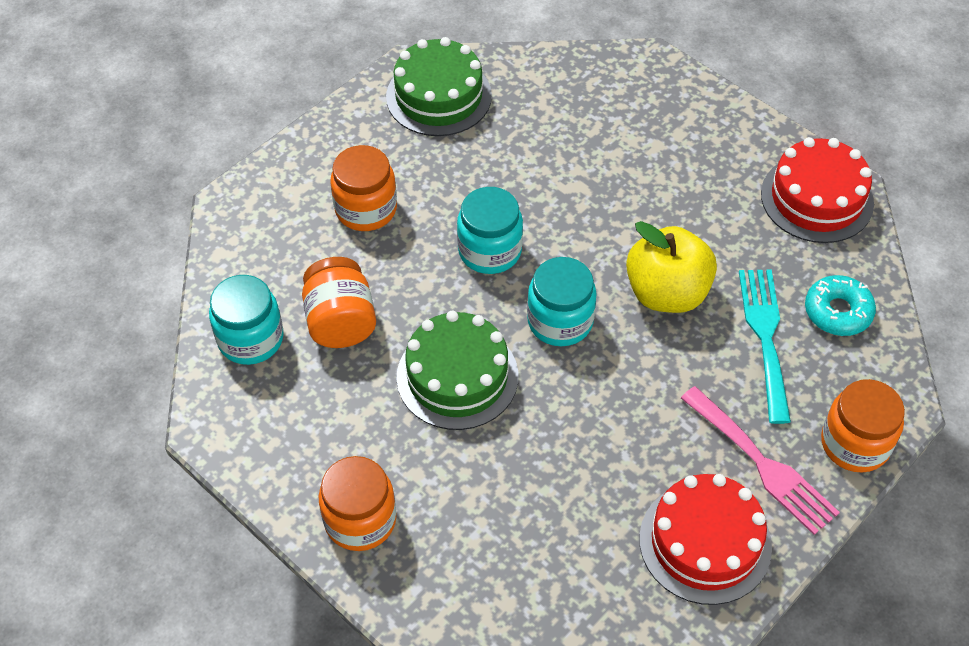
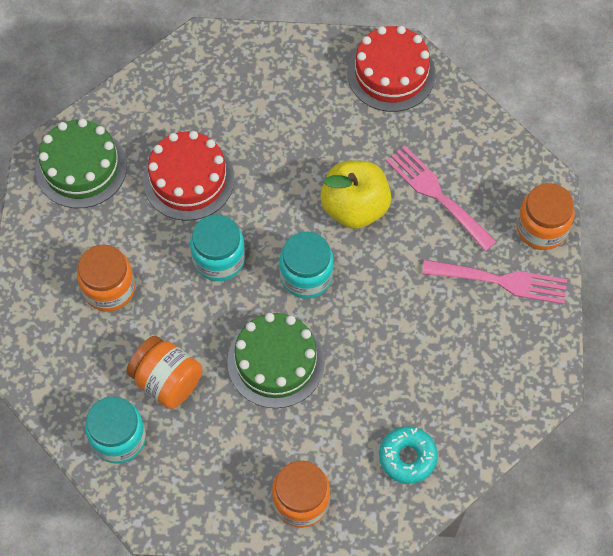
camera: 40 degrees left, 10 degrees up
(705, 542) = (509, 356): red cake -> red cake (188, 179)
(765, 336) = (436, 194): turquoise fork -> pink fork
(838, 311) = (465, 146): turquoise donut -> turquoise donut (407, 457)

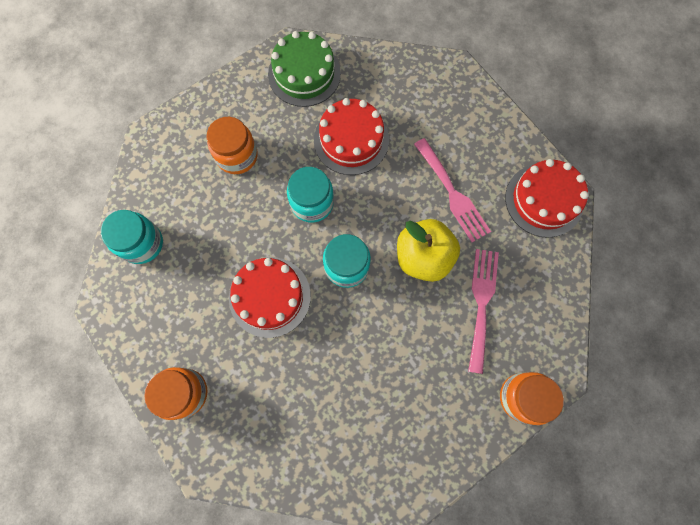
camera: 50 degrees right, 10 degrees up
(167, 381) = (202, 241): orange jar -> none
(276, 362) = (270, 296): green cake -> red cake
(407, 457) = (270, 440): turquoise donut -> none
(501, 281) = (456, 401): pink fork -> pink fork (452, 194)

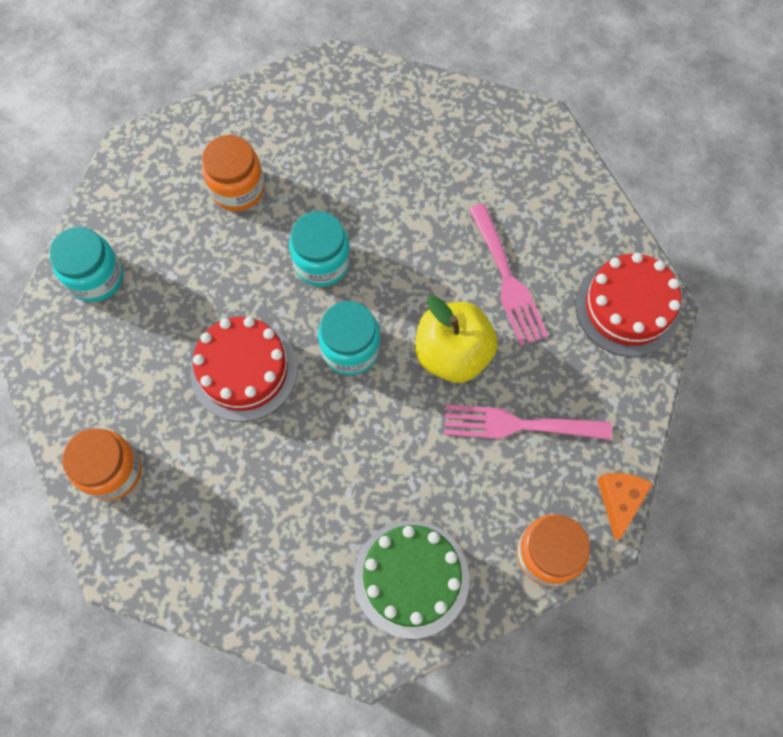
camera: 10 degrees right, 5 degrees down
(304, 74) = (344, 100): green cake -> green cake (411, 578)
(351, 140) = (388, 192): red cake -> none
(481, 303) = (518, 425): pink fork -> pink fork turned 105 degrees counterclockwise
(566, 347) = (619, 500): none -> orange cheese

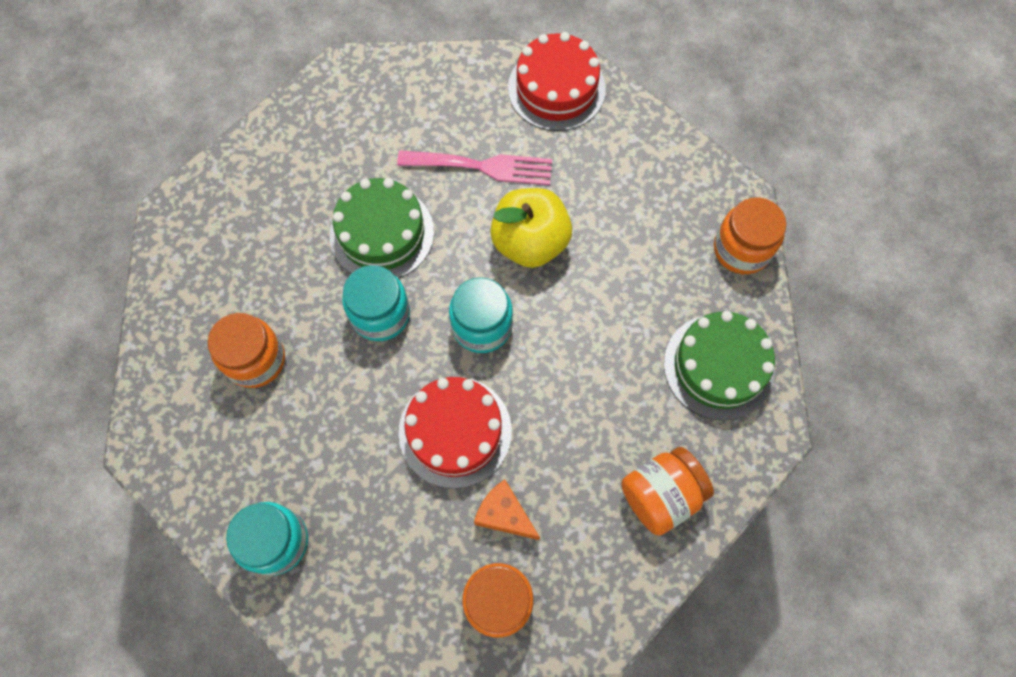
camera: 65 degrees left, 0 degrees up
(261, 572) = (660, 495): none -> orange jar
(397, 228) = (382, 233): none -> green cake
(518, 425) = (620, 220): pink fork -> none
(619, 500) = (719, 175): orange cheese -> orange cheese (504, 514)

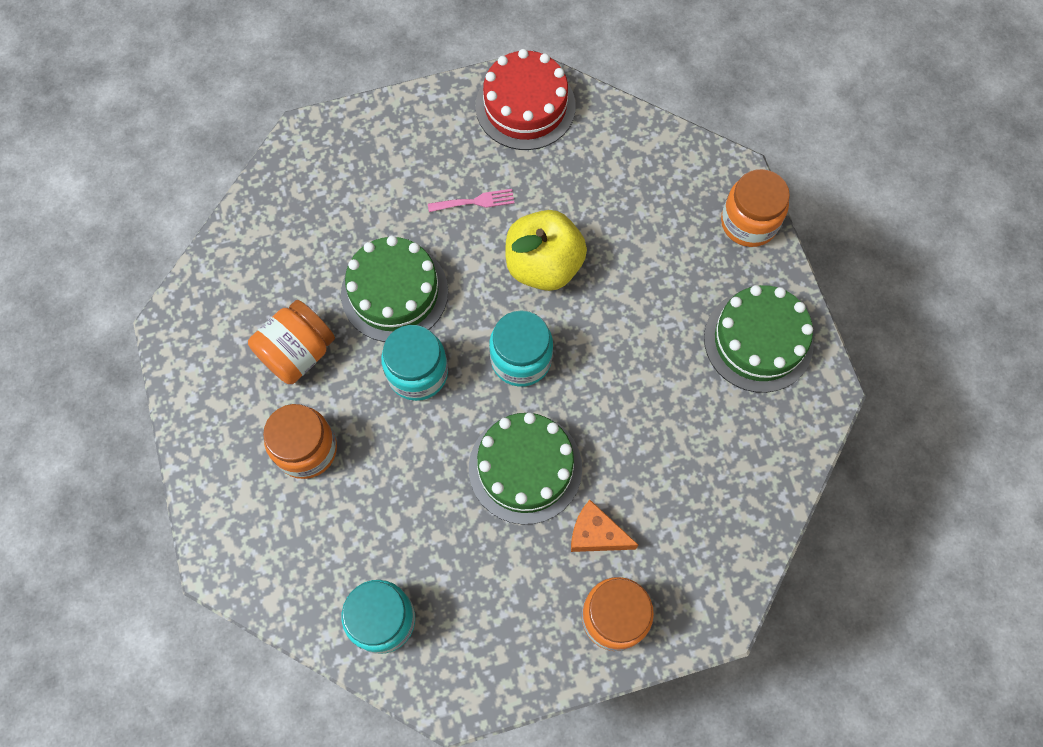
camera: 15 degrees left, 0 degrees up
(455, 431) = (525, 468): red cake -> green cake
(483, 166) = (475, 201): pink fork -> pink fork, size x0.55
(660, 495) = (738, 476): orange jar -> orange jar (298, 353)

